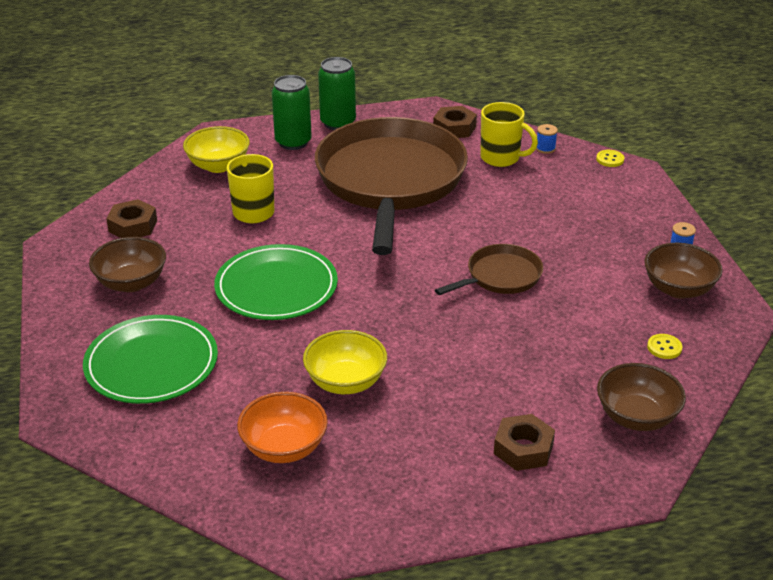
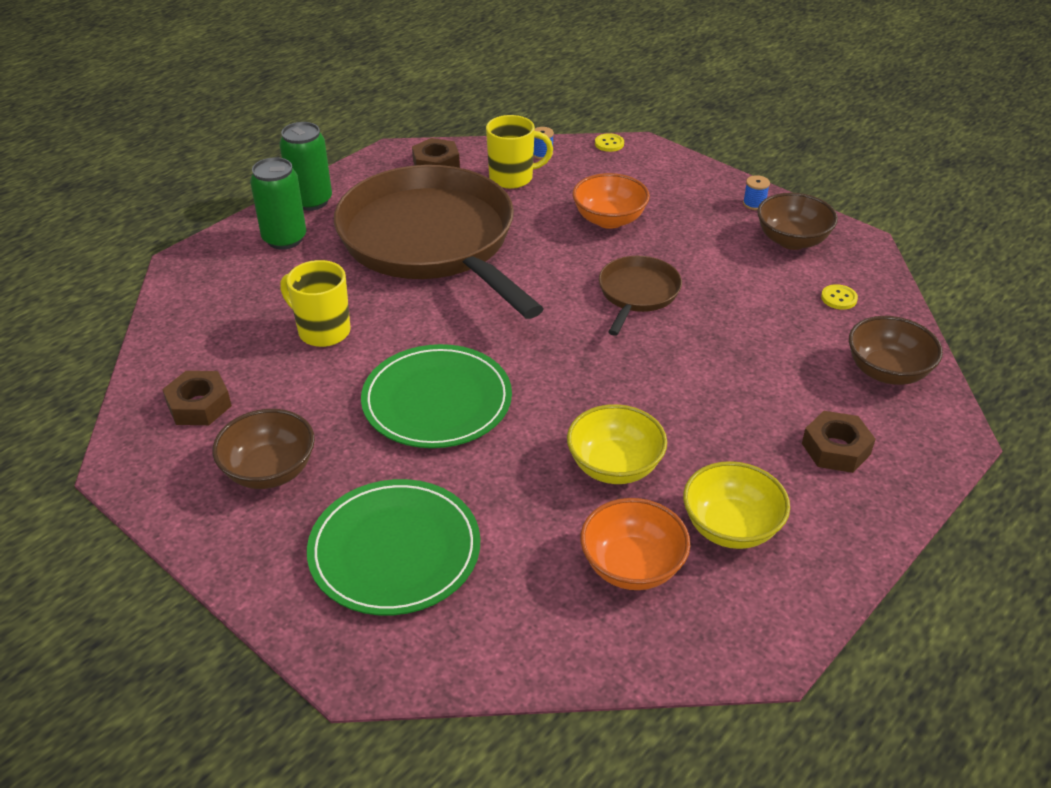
camera: 35 degrees left, 5 degrees up
(218, 165) = (227, 296): yellow bowl -> yellow bowl (731, 527)
(541, 216) = (609, 220): none -> orange bowl

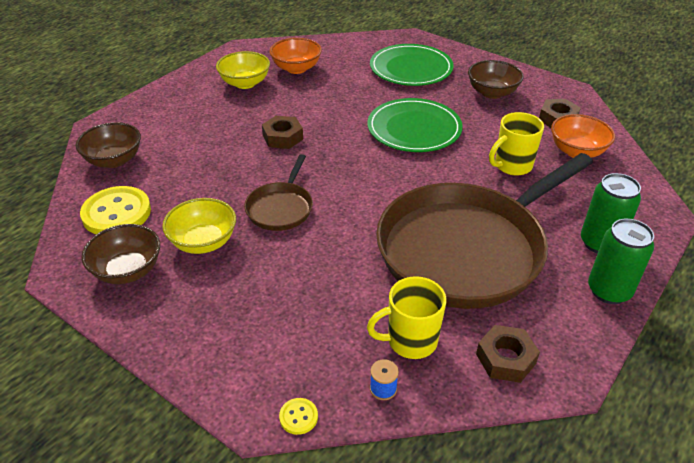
camera: 175 degrees right, 0 degrees up
(323, 331) = (512, 166): yellow mug -> yellow mug turned 120 degrees clockwise
(431, 241) = (466, 249): brown pan -> brown pan turned 90 degrees clockwise
(609, 220) = (302, 285): orange bowl -> orange bowl (577, 151)
(614, 466) = (303, 103): yellow bowl -> yellow bowl (203, 242)
(754, 204) = (146, 318): blue spool -> none
(836, 448) = (173, 117): brown nut -> brown nut (283, 137)
(839, 298) = (116, 213): yellow button -> yellow button, size x2.32

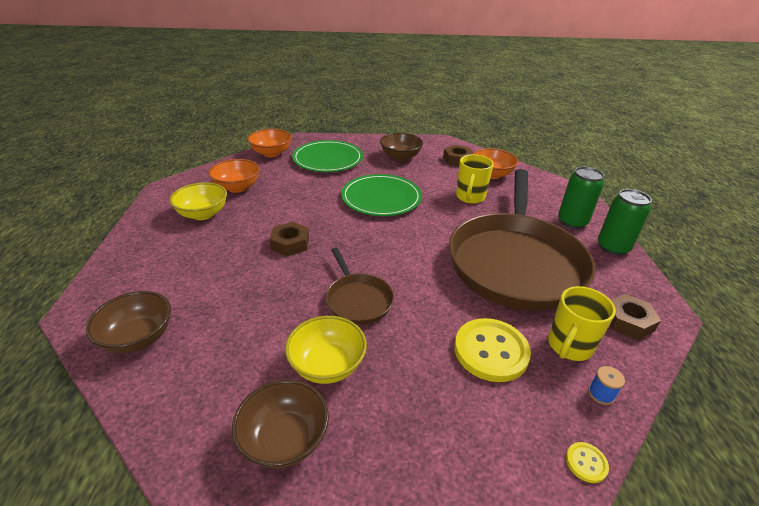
camera: 40 degrees left, 5 degrees down
(116, 213) = (203, 389): yellow button -> yellow button (491, 351)
(363, 44) = (271, 153): none -> orange bowl

